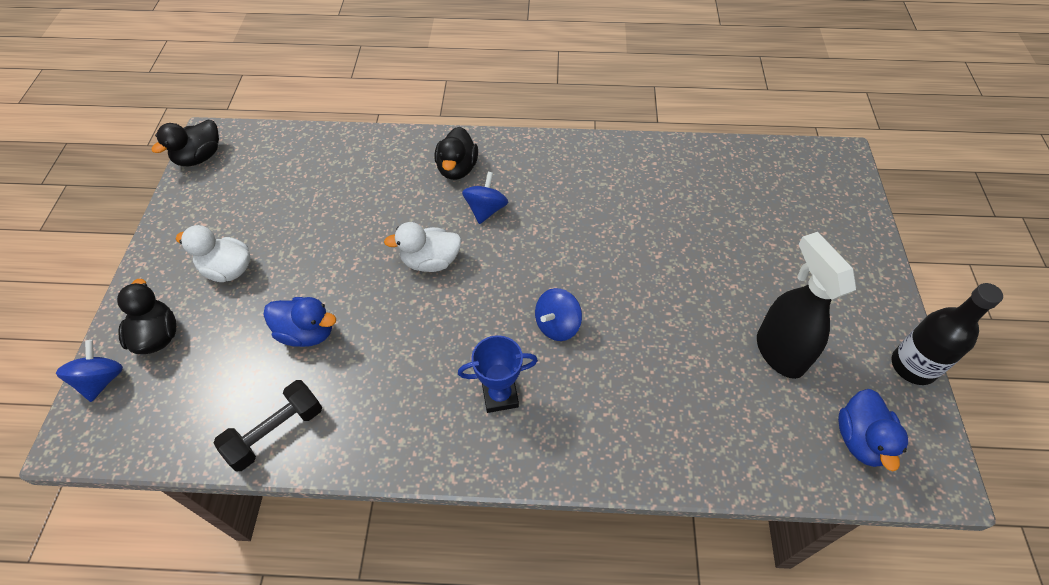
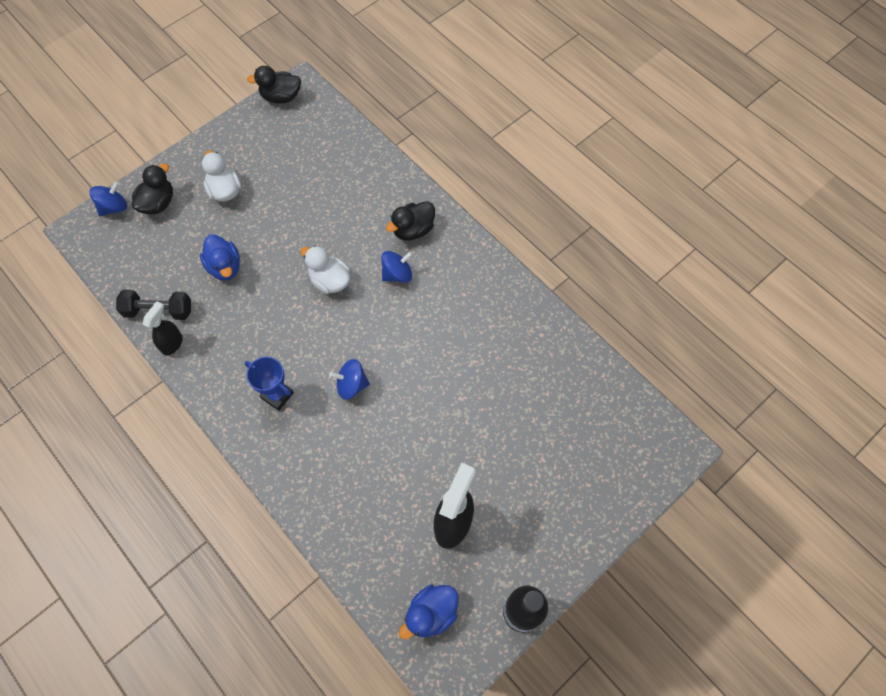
camera: 45 degrees right, 10 degrees up
(330, 448) = (172, 344): none -> black spray bottle

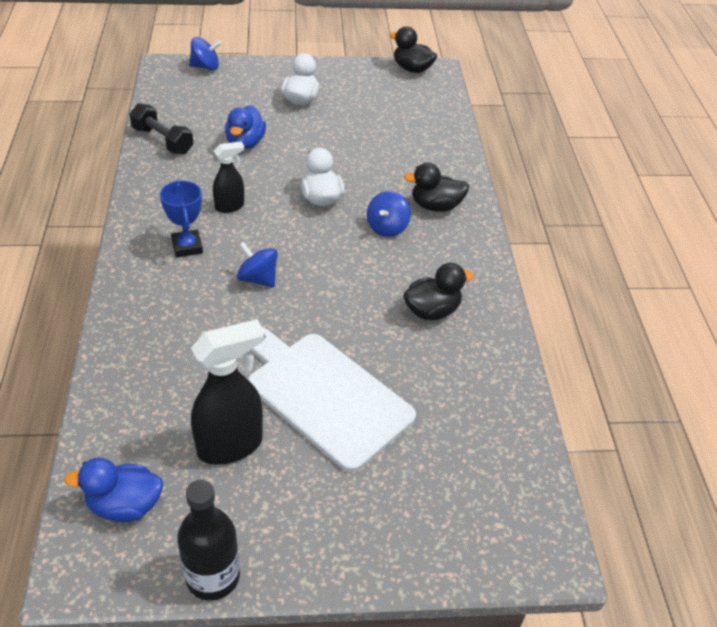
camera: 35 degrees right, 20 degrees down
(158, 203) = (240, 81): black duck -> black duck (432, 311)
(172, 344) = (147, 166): black spray bottle -> black spray bottle (230, 206)
(397, 274) = (387, 227): blue spinning top -> blue spinning top turned 105 degrees clockwise
(476, 442) = (325, 395): none -> white cutting board

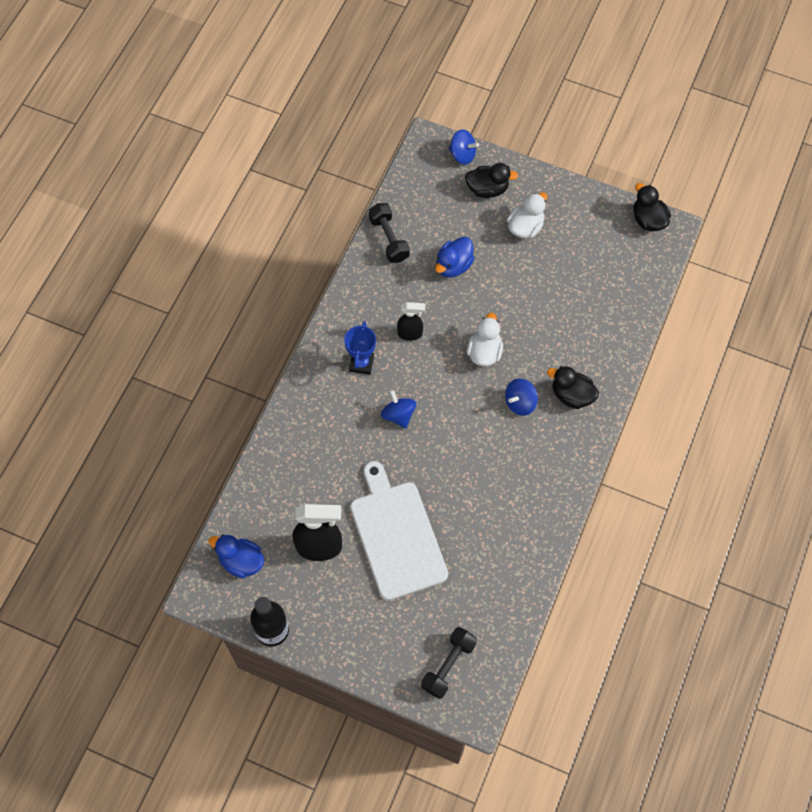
camera: 30 degrees right, 20 degrees up
(432, 311) = (509, 496): black duck -> black duck (487, 189)
(482, 515) = (448, 666): none -> black dumbbell

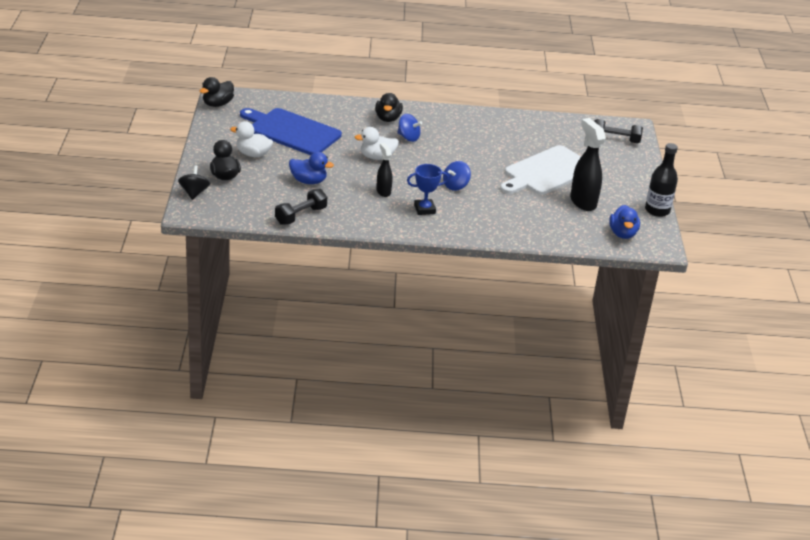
camera: 115 degrees left, 30 degrees down
(462, 155) = (194, 193): blue spinning top -> black spinning top
(566, 279) = (291, 131): none -> blue cutting board

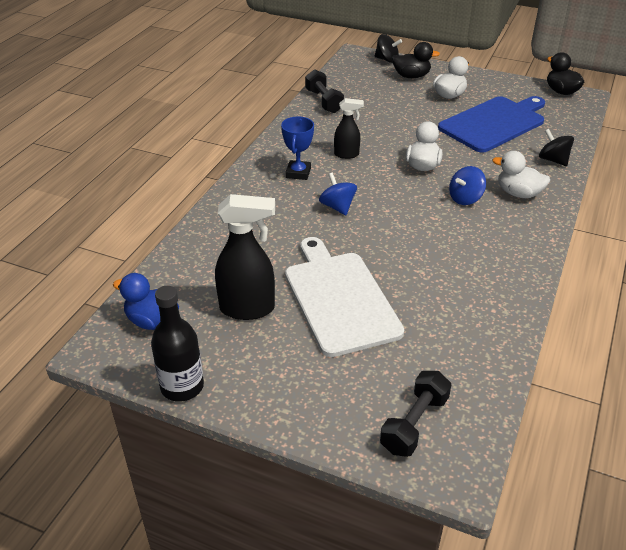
camera: 115 degrees right, 5 degrees up
(308, 181) = (385, 115): blue duck -> none
(333, 106) = (553, 160): none -> black spinning top
(388, 118) = (518, 193): black duck -> white duck

